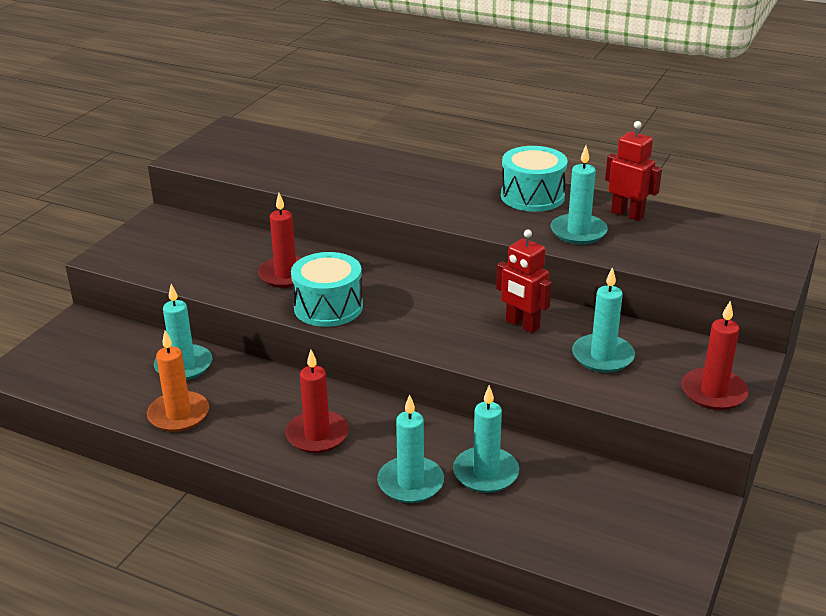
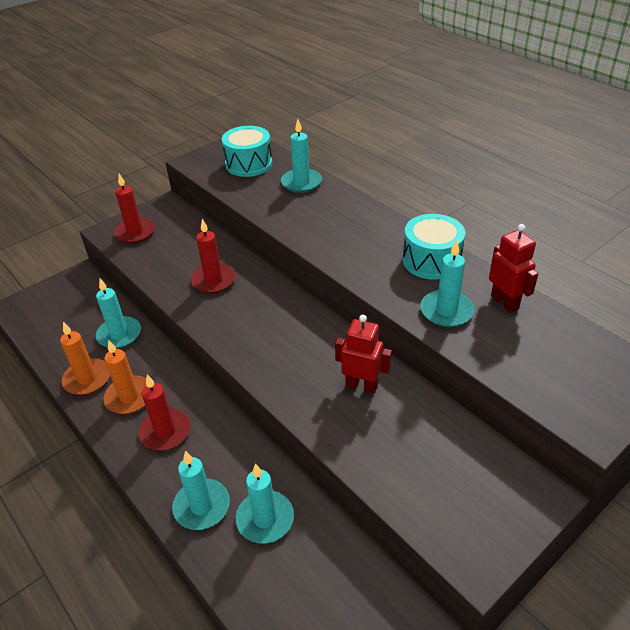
camera: 25 degrees right, 10 degrees up
(247, 417) = (129, 397): none -> orange candle
(328, 307) = (223, 321): turquoise drum -> turquoise drum (249, 164)
(522, 324) = (361, 385): red robot -> red robot turned 135 degrees clockwise
(602, 356) = (409, 444): turquoise candle -> turquoise candle (301, 183)
(713, 392) = (488, 523): red candle -> red candle (135, 232)

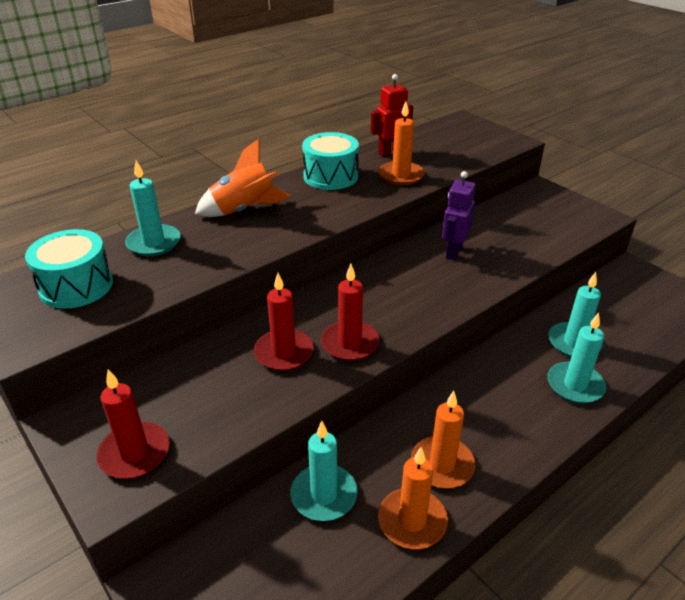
camera: 90 degrees left, 5 degrees down
(165, 431) = (490, 422): red candle -> red candle (350, 343)
(355, 217) = (244, 210): none -> orange rocket
(361, 385) = (453, 252): red robot -> purple robot
(446, 311) = (401, 175): turquoise candle -> orange candle

